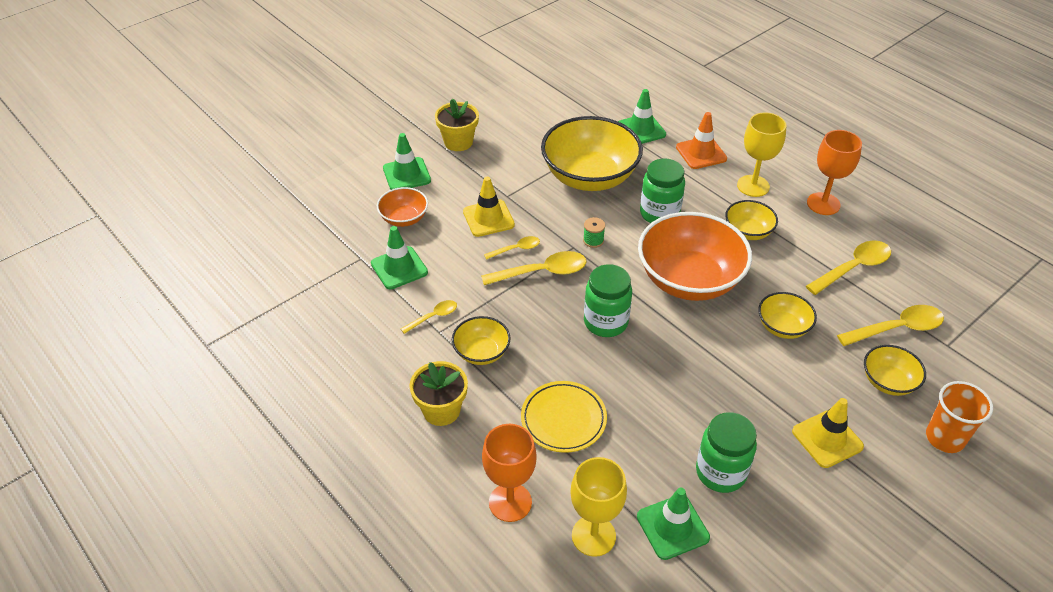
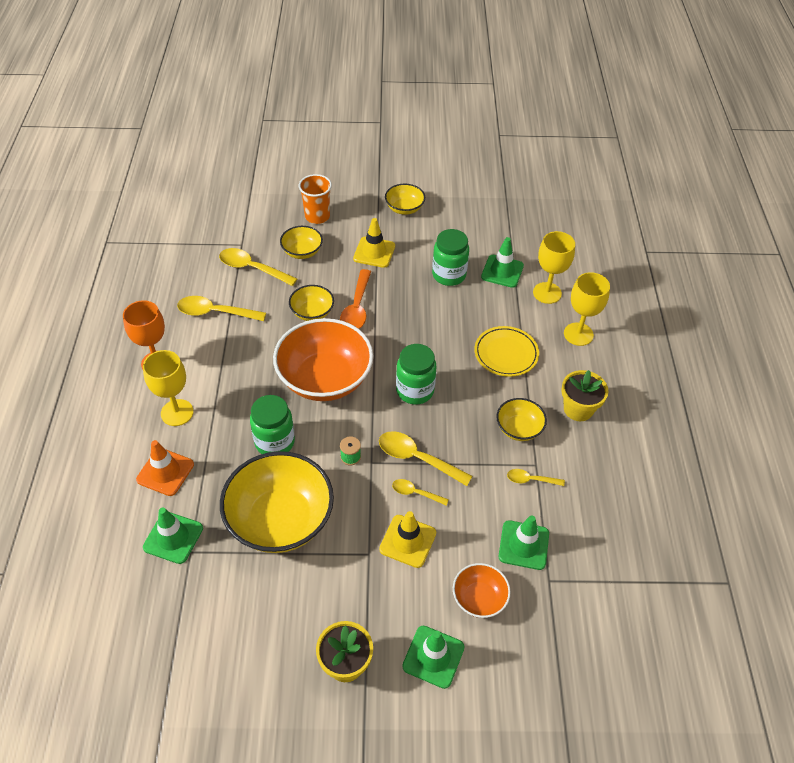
camera: 140 degrees left, 5 degrees up
(510, 502) = (578, 334): orange goblet -> yellow goblet
(748, 231) = (237, 382): yellow bowl -> yellow bowl (404, 208)
(753, 361) = (356, 308): none -> orange spoon

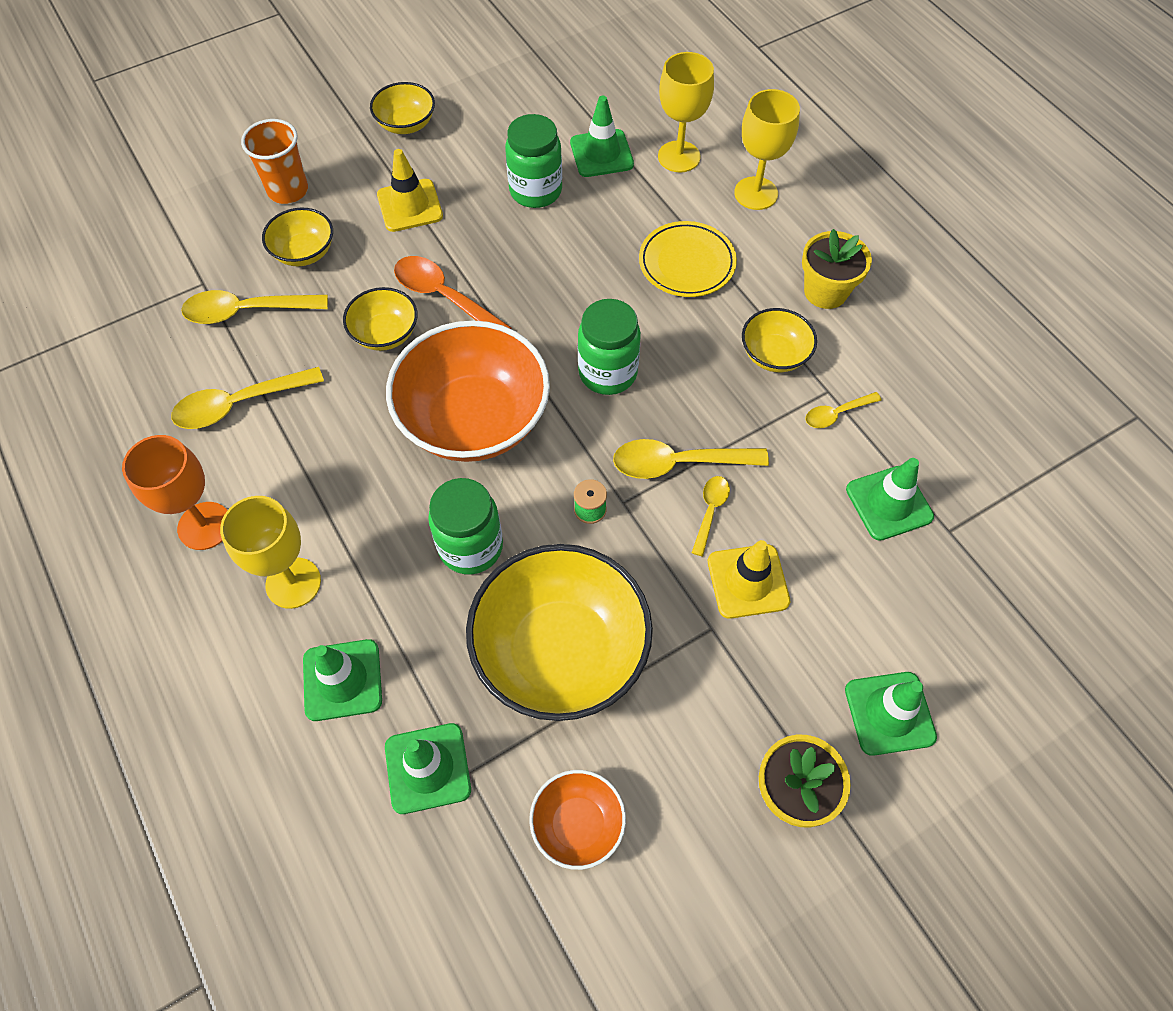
camera: 30 degrees left, 10 degrees up
(165, 472) = (342, 680): orange traffic cone -> green traffic cone
(356, 308) = (444, 297): orange spoon -> orange spoon turned 150 degrees clockwise
(415, 493) = (710, 511): yellow spoon -> yellow spoon turned 120 degrees clockwise
(479, 598) = (887, 603): orange bowl -> orange bowl (578, 824)

